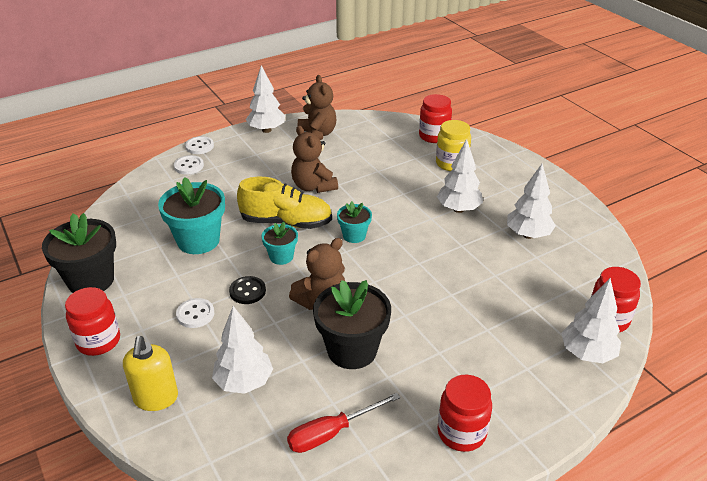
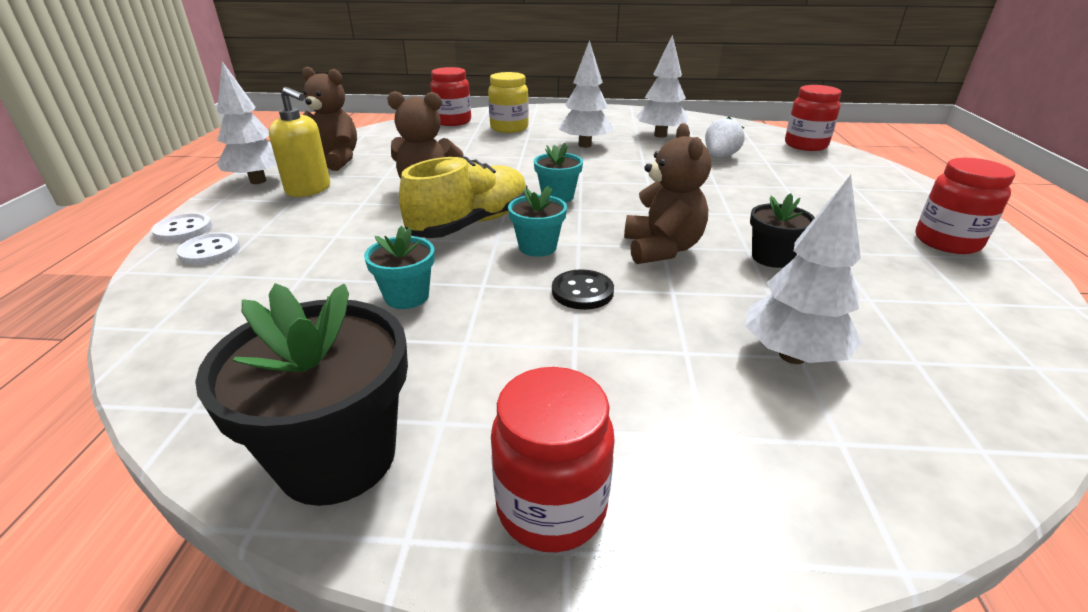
camera: 55 degrees left, 5 degrees down
(156, 398) = (787, 469): yellow soap dispenser -> yellow soap dispenser (309, 189)
(195, 314) = (588, 353): white button -> none
(198, 240) = (407, 296): turquoise flower pot -> turquoise flower pot, size x0.55
(332, 433) = (931, 316): red screwdriver -> none
(352, 350) = (772, 258): black flower pot -> black flower pot, size x0.55
(514, 280) = (720, 157): none -> white strawberry
(587, 354) = (847, 163): white tree -> none

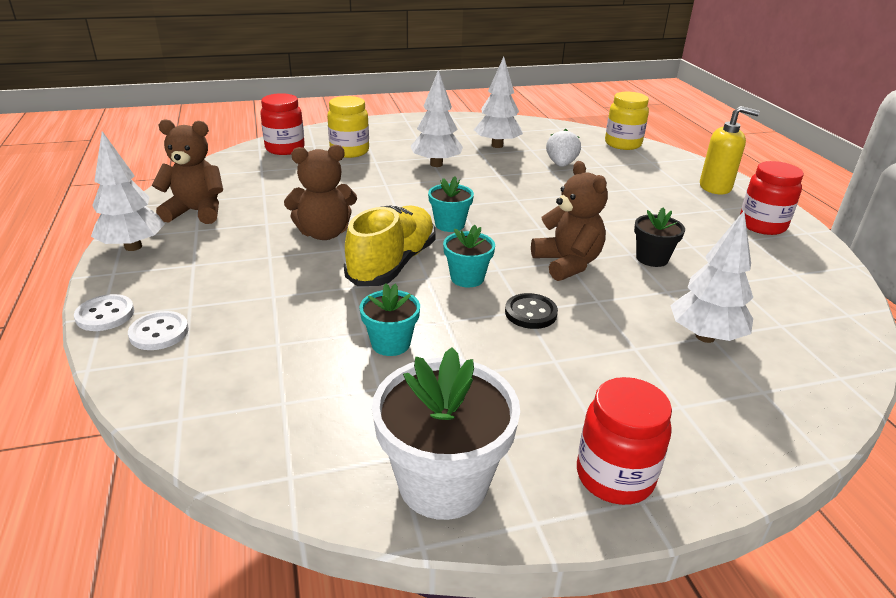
camera: 20 degrees left, 0 degrees up
(309, 189) = (200, 249): yellow soap dispenser -> yellow soap dispenser (715, 187)
(337, 457) = (443, 482): black flower pot -> white flower pot
(805, 145) = (623, 144): red jar -> yellow jar

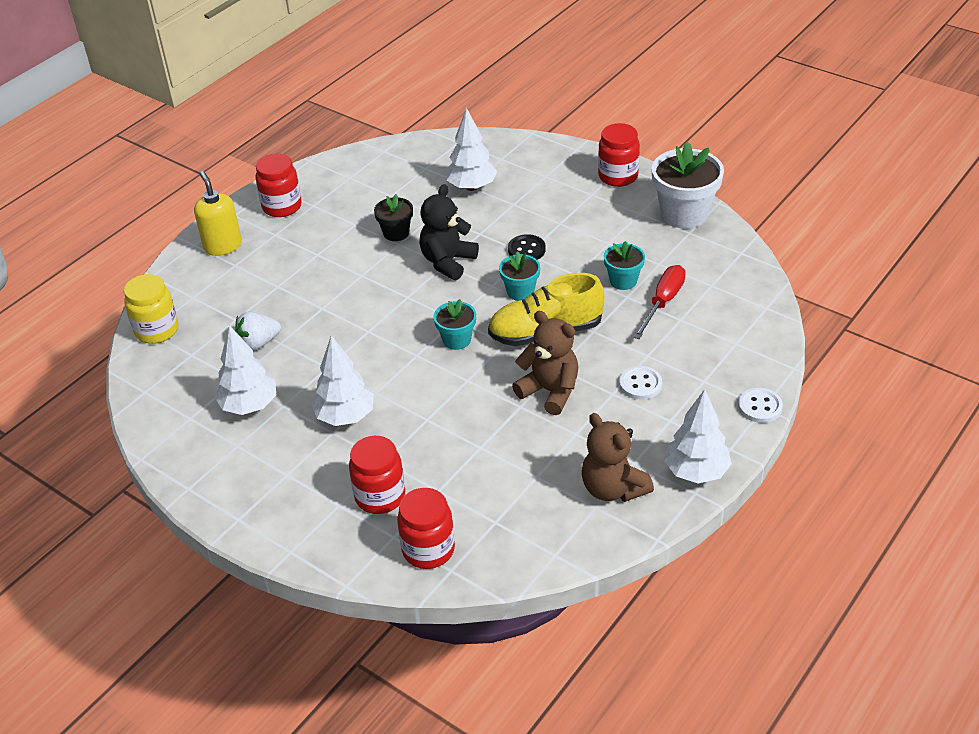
camera: 125 degrees left, 10 degrees up
(159, 332) = (738, 370): white button -> white button (640, 384)
(317, 348) = (663, 302): none -> red screwdriver
(349, 151) = (380, 496): yellow jar -> red jar
(567, 263) = (448, 262): brown teddy bear -> black teddy bear

